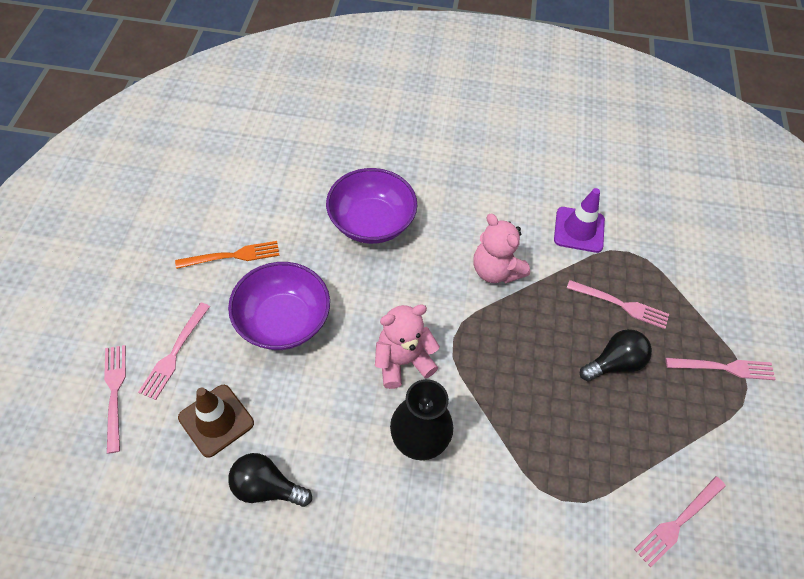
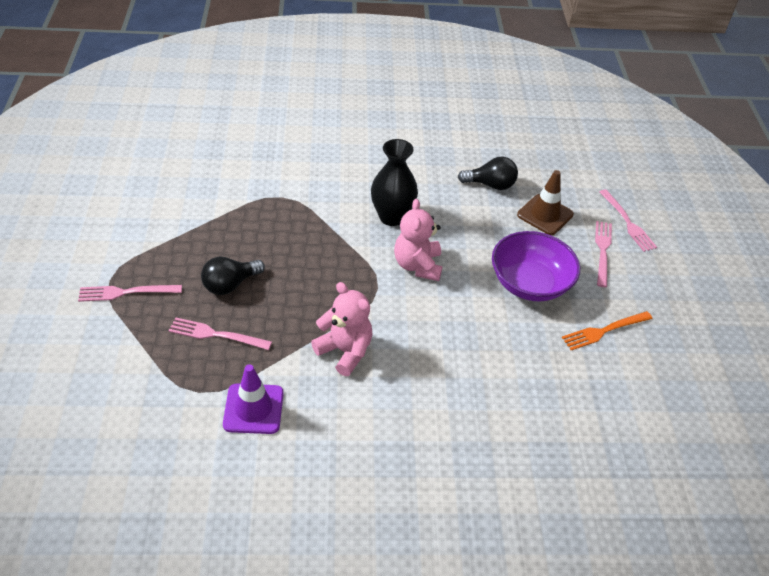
camera: 170 degrees right, 10 degrees down
(371, 222) = (485, 384): purple bowl -> none
(402, 361) = (417, 265): pink teddy bear -> pink teddy bear turned 120 degrees clockwise
(677, 523) = (197, 193): pink fork -> none

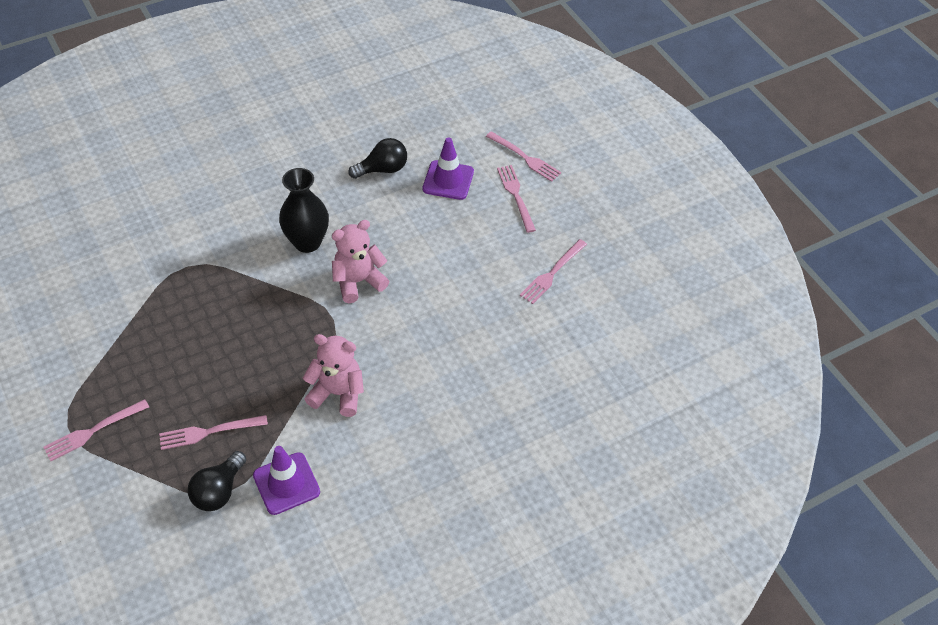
camera: 25 degrees left, 5 degrees up
(230, 284) = (191, 378): black light bulb -> black light bulb (219, 491)
(417, 265) = (358, 281): pink teddy bear -> pink teddy bear turned 90 degrees clockwise
(530, 283) = (468, 255): purple bowl -> none
(545, 215) = (448, 180): brown traffic cone -> purple traffic cone
(603, 331) = (552, 274): orange fork -> pink fork

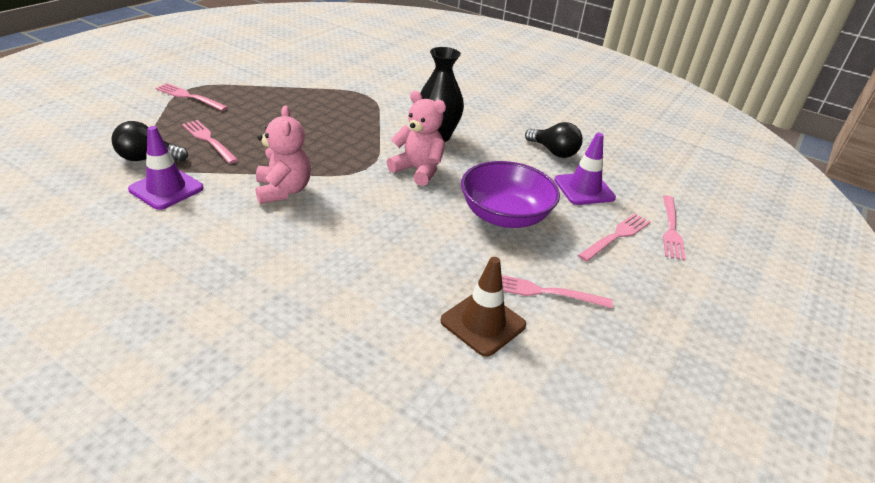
camera: 60 degrees right, 15 degrees down
(456, 252) = (504, 216): none -> purple bowl
(565, 323) = (483, 323): none -> brown traffic cone

